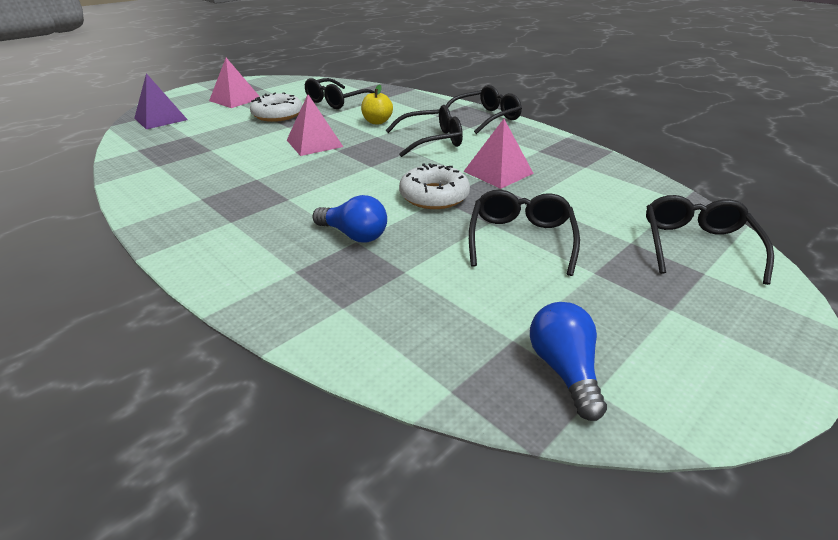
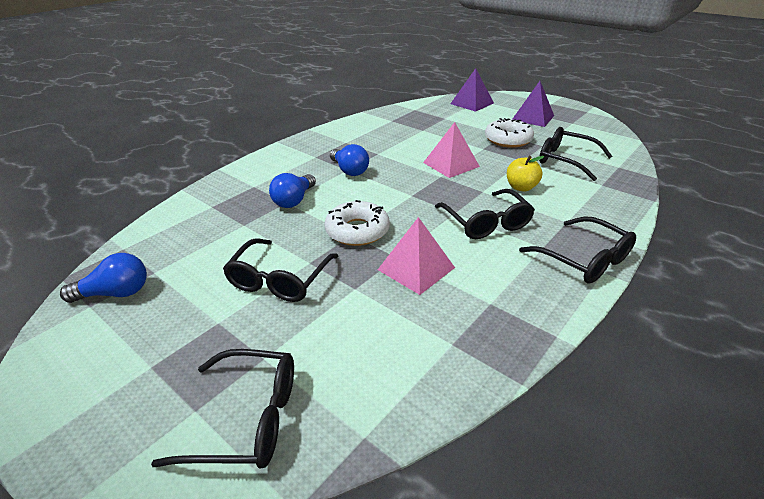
camera: 85 degrees right, 0 degrees up
(235, 99) = (532, 118): pink pyramid -> purple pyramid
(292, 197) = (349, 170): none -> blue light bulb
(520, 239) = (279, 280): black glasses -> black glasses turned 105 degrees clockwise

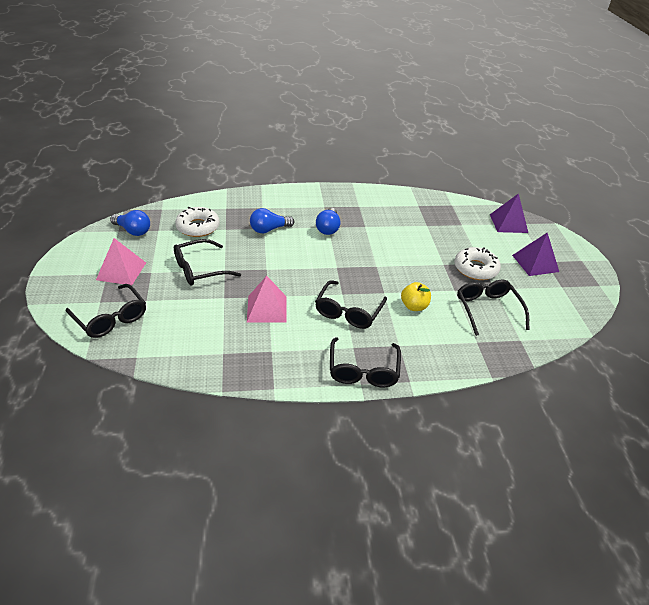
camera: 40 degrees right, 5 degrees up
(357, 231) = (272, 269): white donut -> white donut (198, 227)
(451, 164) = (398, 262): pink pyramid -> pink pyramid (121, 271)

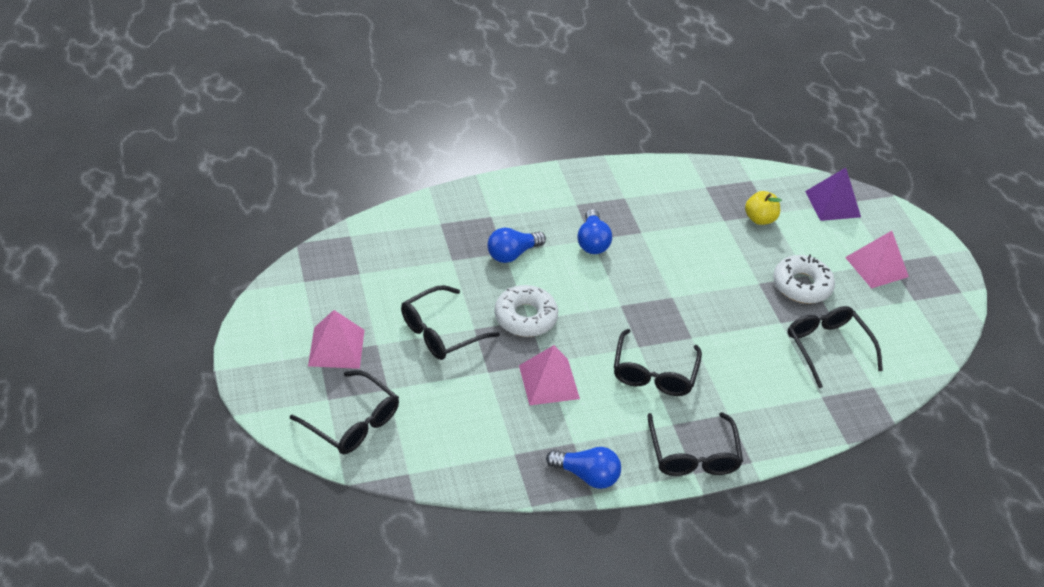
camera: 10 degrees left, 5 degrees up
(133, 231) = (325, 279): blue light bulb -> blue light bulb (587, 475)
(198, 227) = (413, 261): white donut -> white donut (525, 317)
(414, 306) = (734, 354): yellow apple -> yellow apple (759, 219)
(535, 263) = (876, 267): purple pyramid -> pink pyramid

